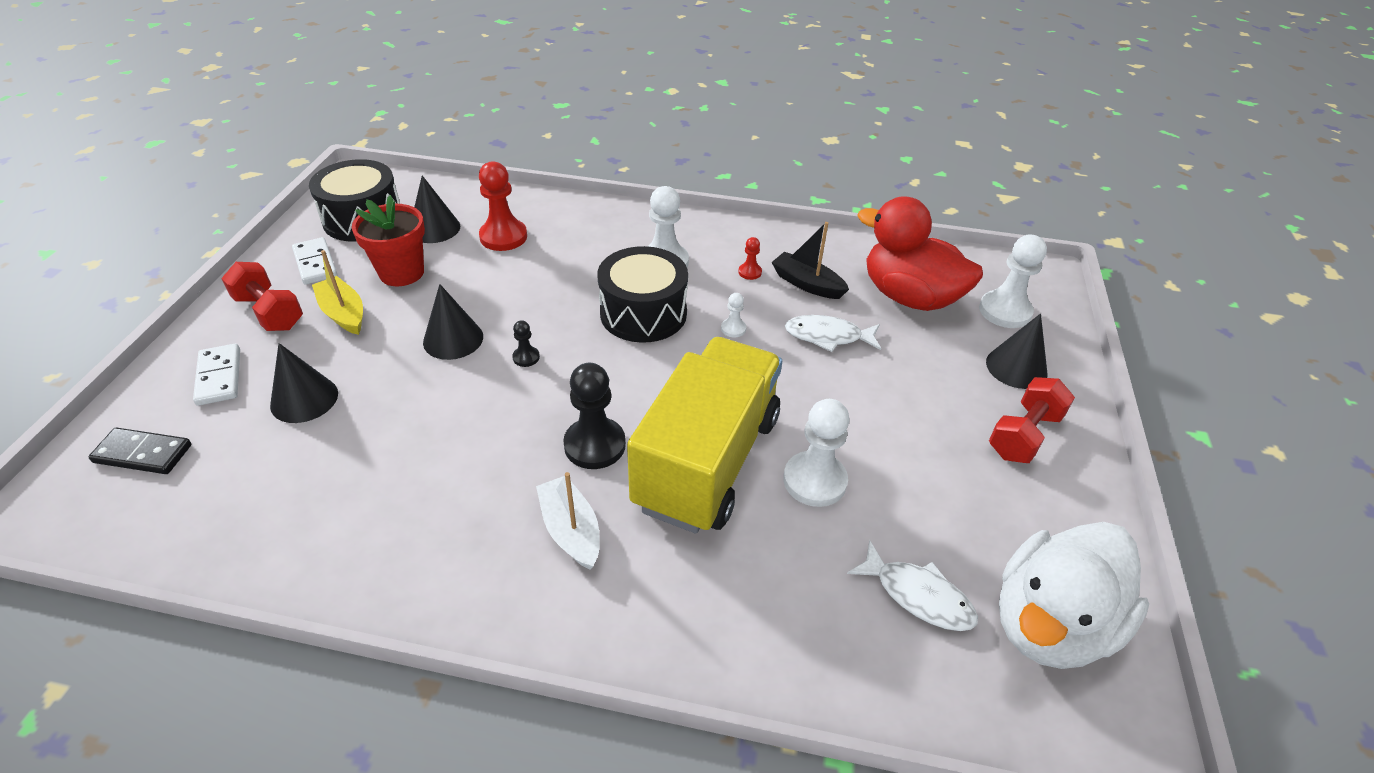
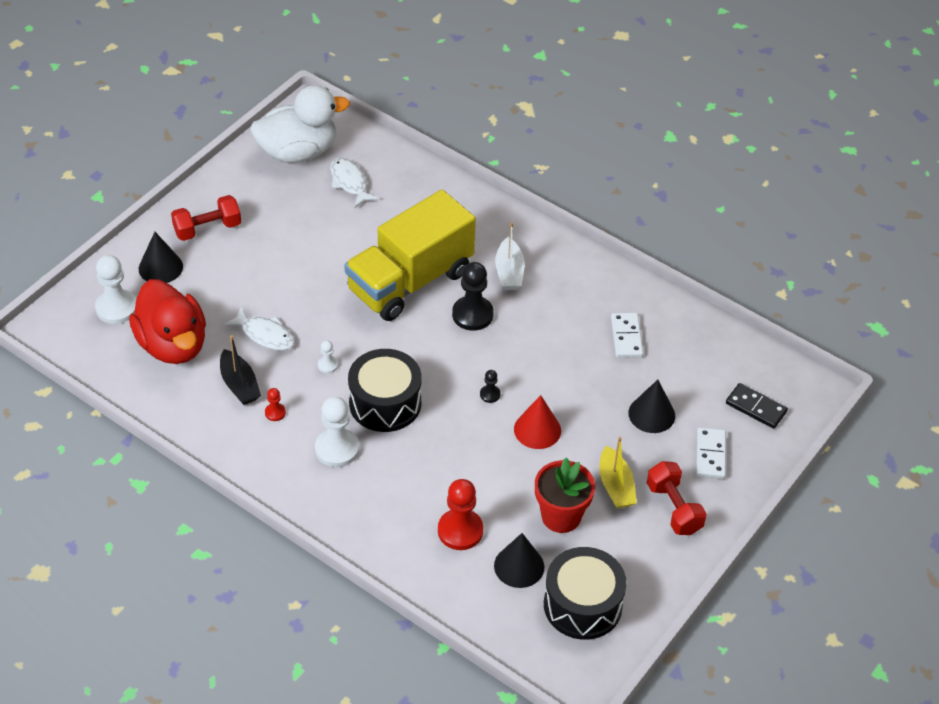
camera: 155 degrees left, 5 degrees up
(315, 263) = (633, 555): white domino -> white domino (626, 337)
(453, 339) = (537, 430): black cone -> red cone
(814, 481) = (356, 249): white pawn -> none

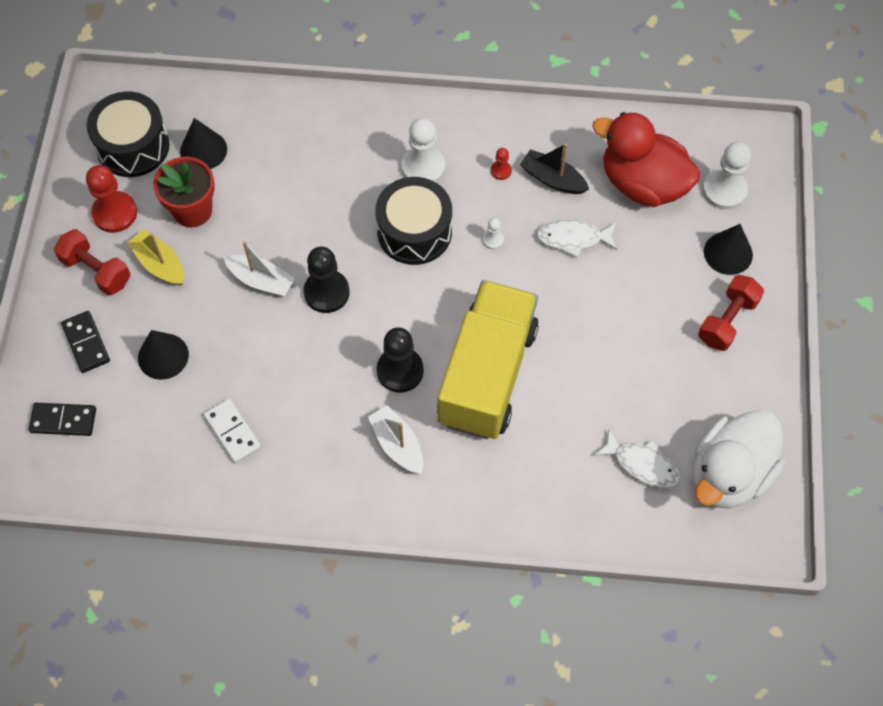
camera: 150 degrees right, 15 degrees up
(460, 531) = (270, 153): red pawn -> red pawn (115, 213)
(490, 394) = (326, 292): black pawn -> black pawn, size x2.08
(537, 430) = (261, 280): red cone -> white boat
(710, 455) = (86, 343): white domino -> black domino

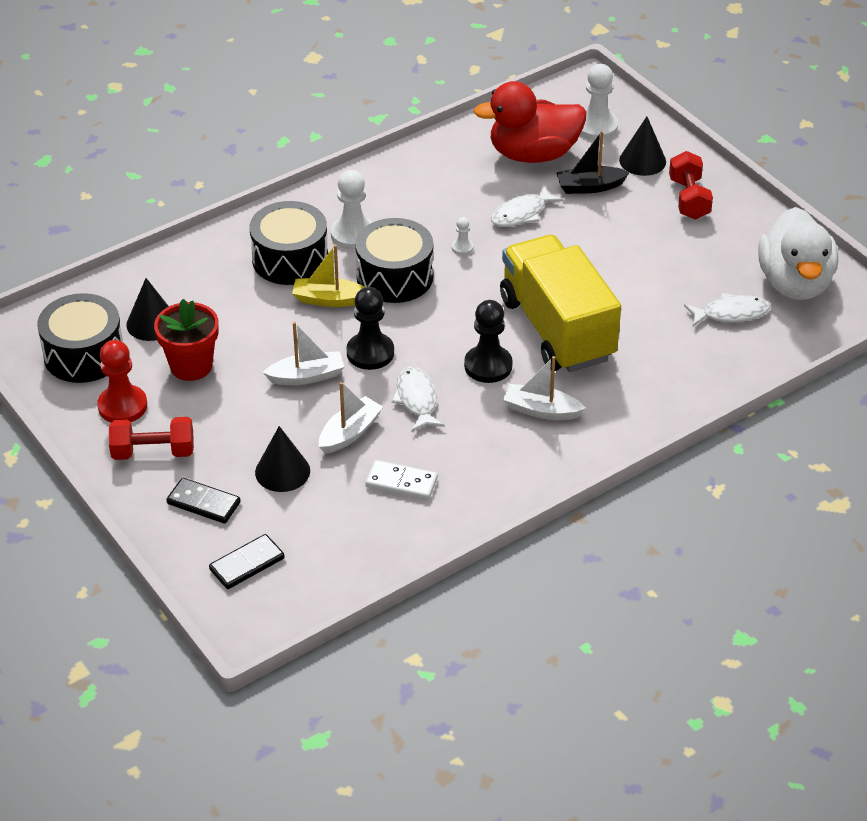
camera: 40 degrees left, 20 degrees down
(159, 264) = (205, 416): yellow boat -> yellow boat (329, 299)
(241, 357) = (350, 433): none -> white boat
(317, 363) = (416, 399): none -> white fish
(354, 159) = (290, 259): none -> black drum
(501, 171) = (417, 204): red pawn -> none
(552, 179) = (463, 187): black boat -> black boat (589, 187)

